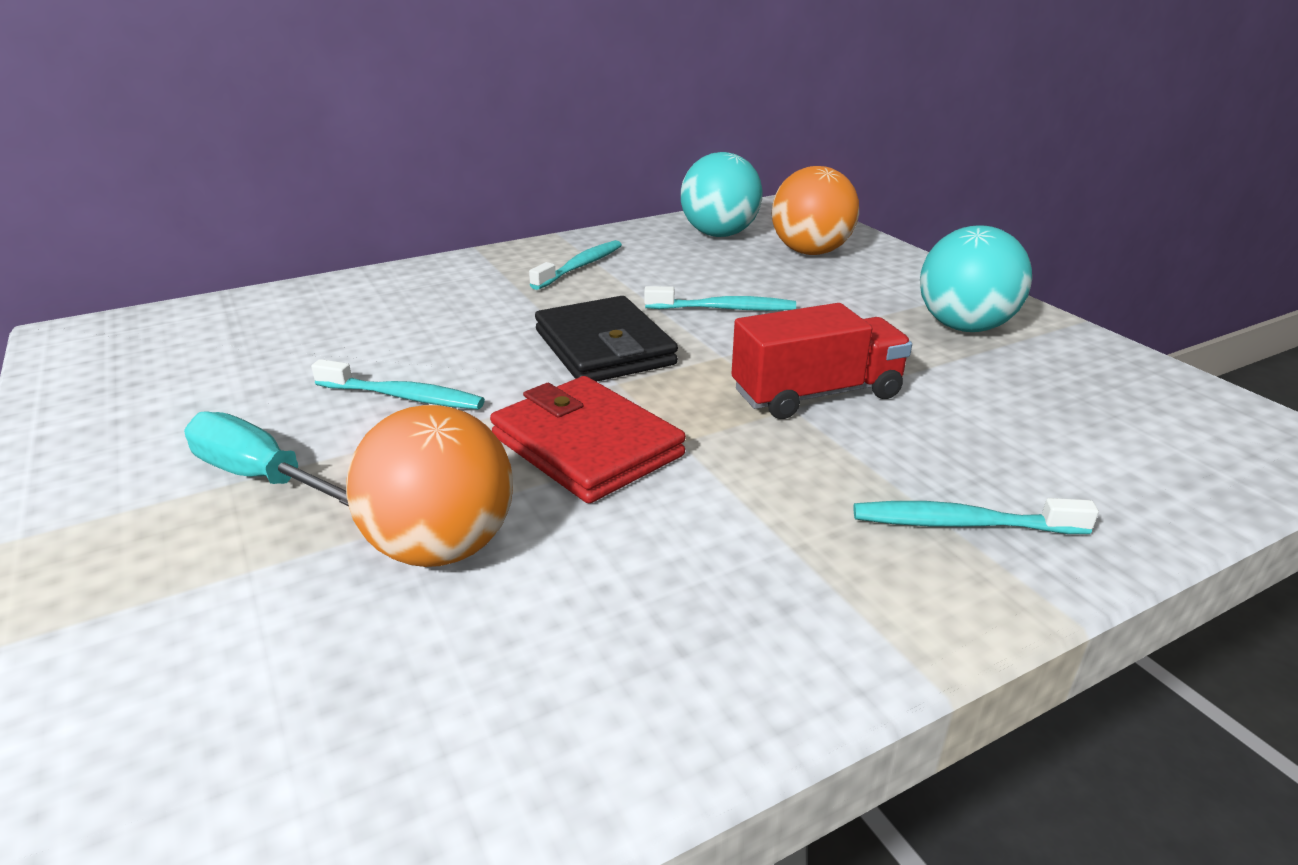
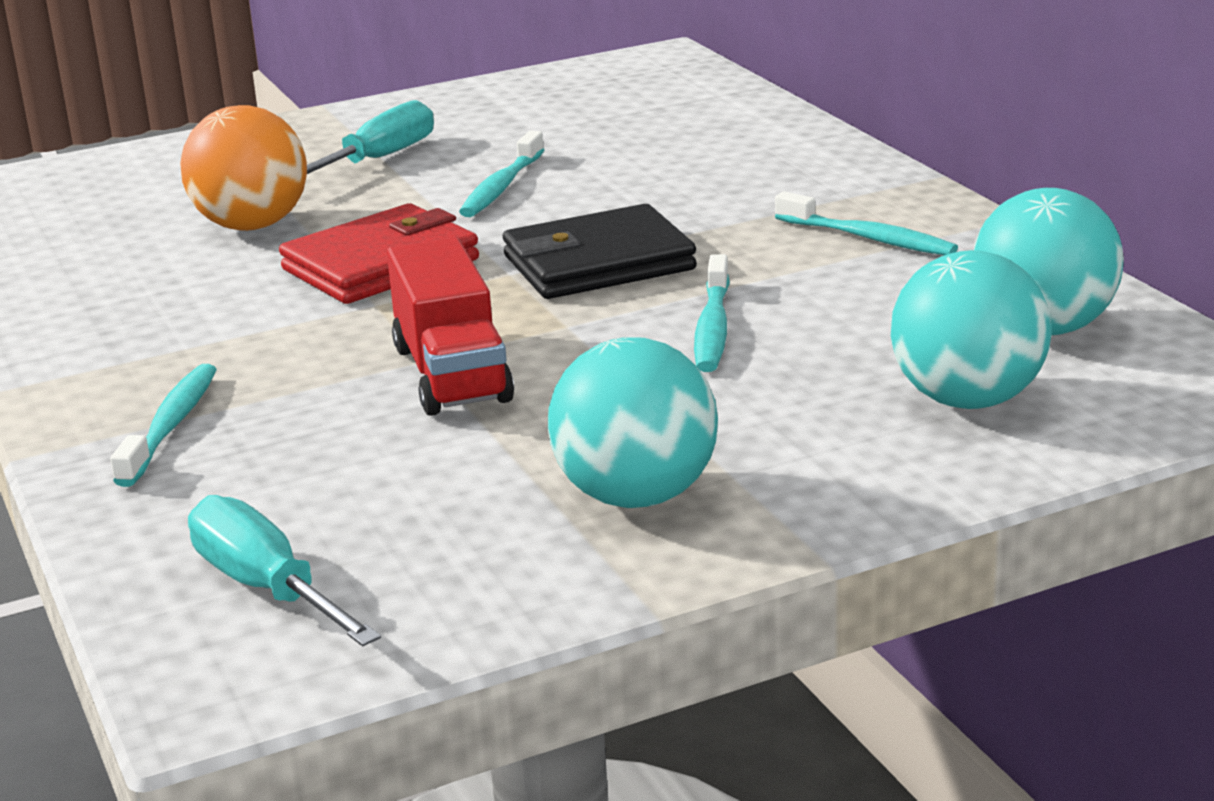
camera: 95 degrees right, 5 degrees down
(810, 252) = (967, 399): orange ball -> turquoise ball
(1170, 438) = (267, 588): none -> turquoise screwdriver

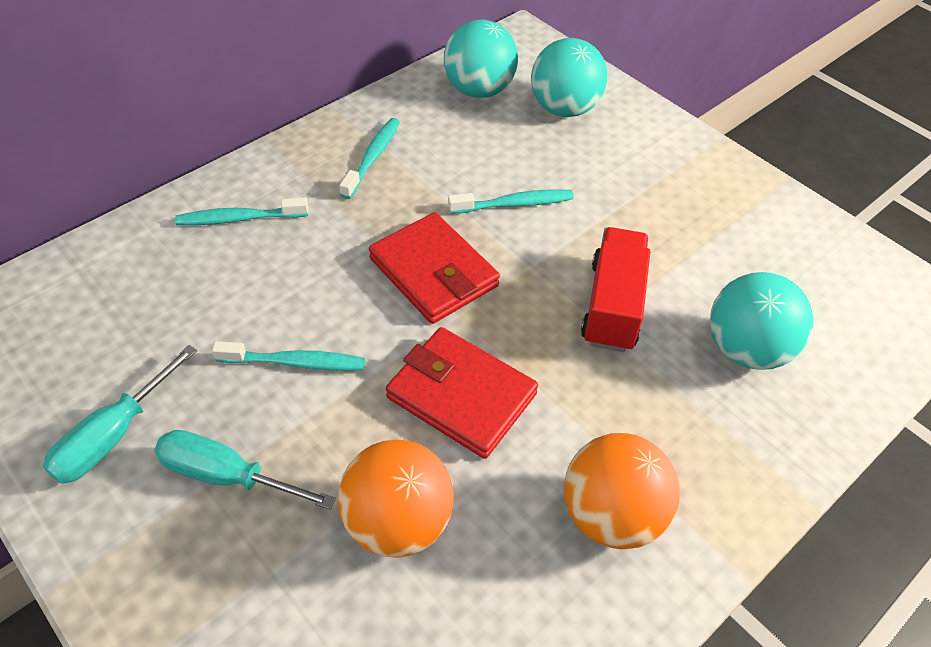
camera: 110 degrees left, 25 degrees up
(145, 328) = (611, 514): none -> orange ball
(171, 425) = (736, 429): turquoise toothbrush -> turquoise toothbrush (239, 219)
(267, 588) = (859, 314): turquoise screwdriver -> turquoise screwdriver (114, 435)
(451, 374) = (613, 305): red truck -> red truck turned 45 degrees counterclockwise
(598, 263) = (433, 272): black wallet -> red wallet
(636, 496) = (705, 201): turquoise ball -> turquoise ball (746, 349)

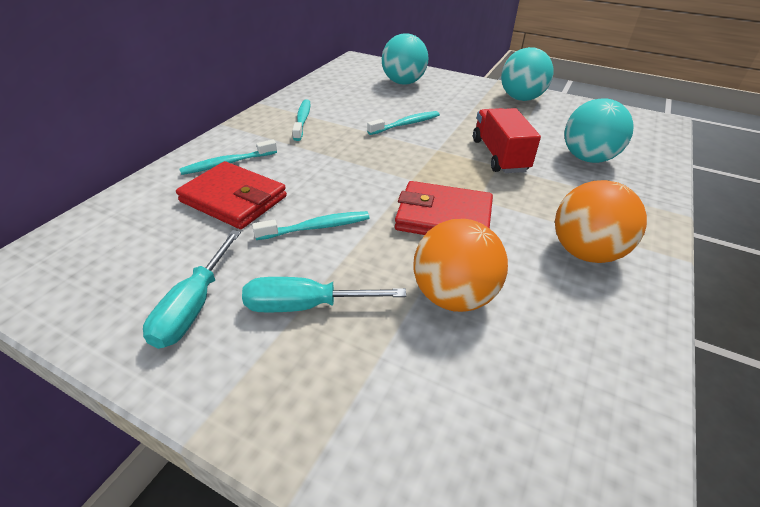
camera: 20 degrees left, 10 degrees down
(433, 272) = (380, 163): red wallet -> red wallet (234, 199)
(479, 90) = (348, 83): turquoise ball -> turquoise ball (521, 98)

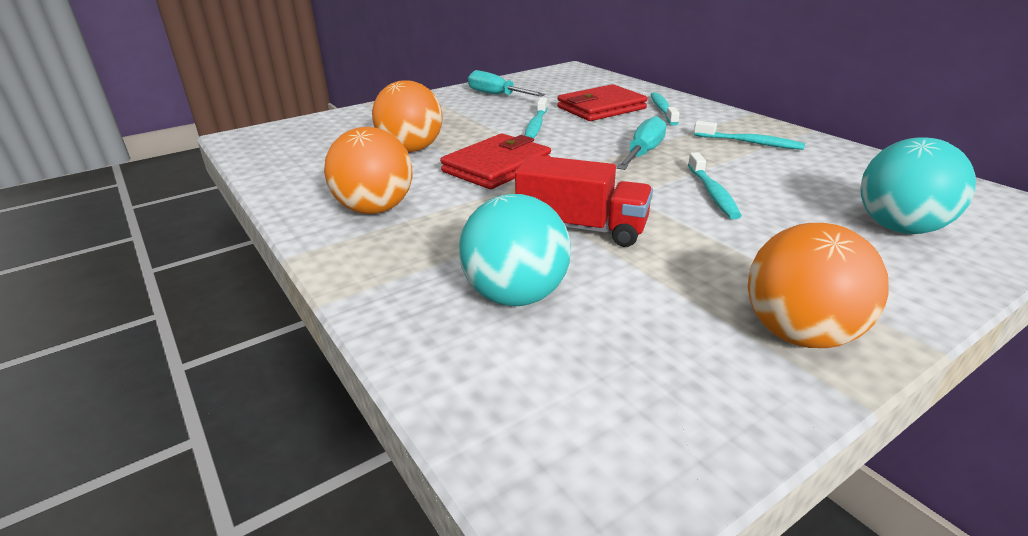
camera: 120 degrees right, 10 degrees down
(306, 305) = (462, 115): turquoise screwdriver -> turquoise screwdriver (643, 153)
(521, 98) = (800, 334): turquoise ball -> orange ball

